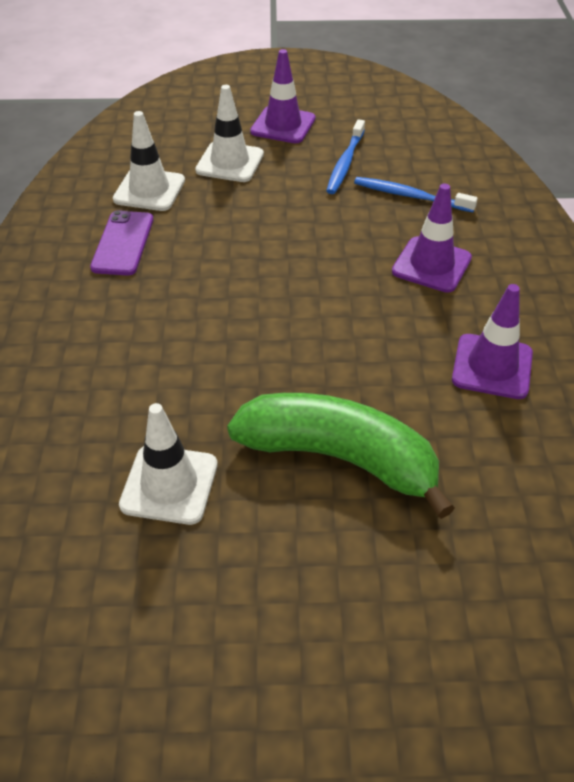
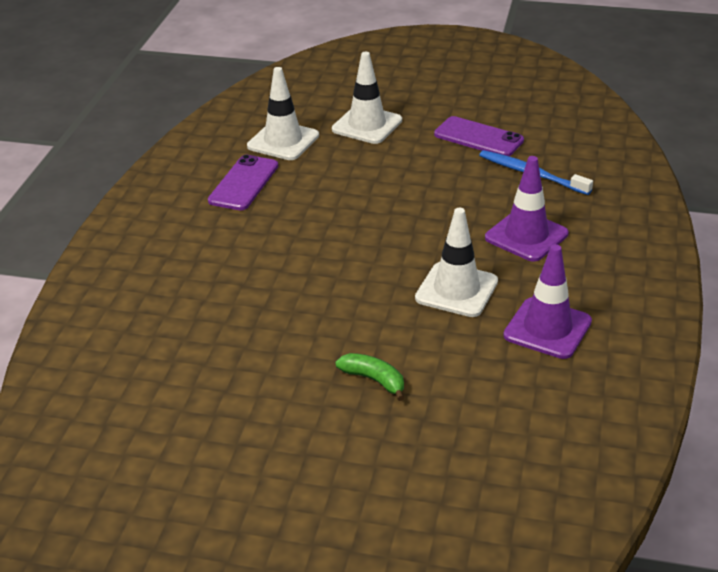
camera: 15 degrees right, 10 degrees down
(169, 484) = (218, 378): white traffic cone -> white traffic cone (456, 290)
(283, 125) = (431, 97): purple traffic cone -> none
(340, 457) = (374, 380): green banana -> green banana, size x0.40
(345, 163) = (478, 137): blue toothbrush -> purple phone

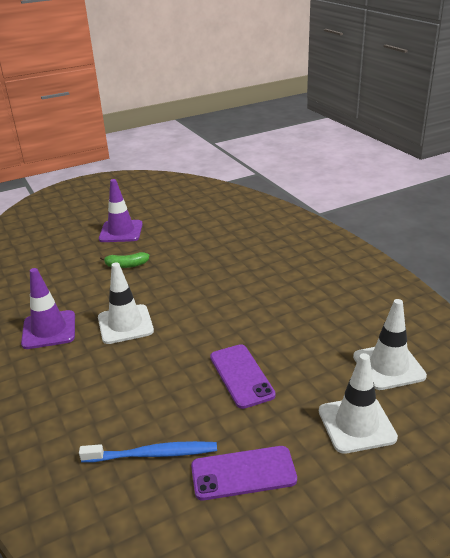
camera: 140 degrees right, 5 degrees down
(244, 183) = (351, 319): purple phone -> purple phone (241, 376)
(526, 236) = (109, 386): purple traffic cone -> purple traffic cone (121, 231)

